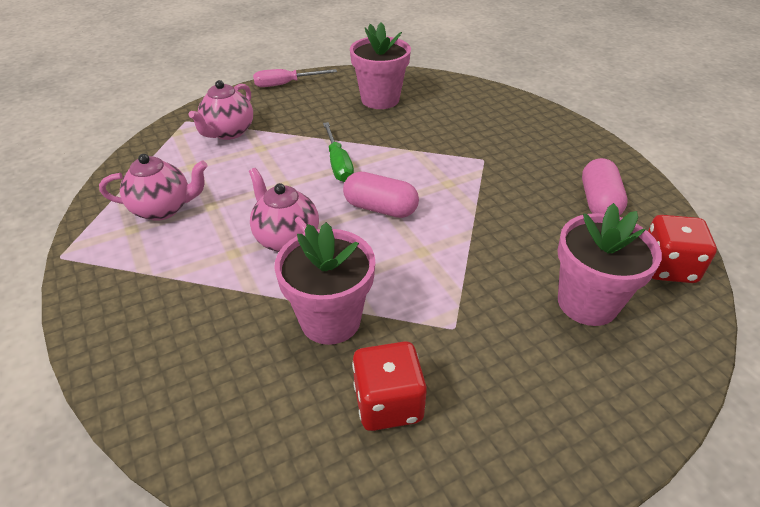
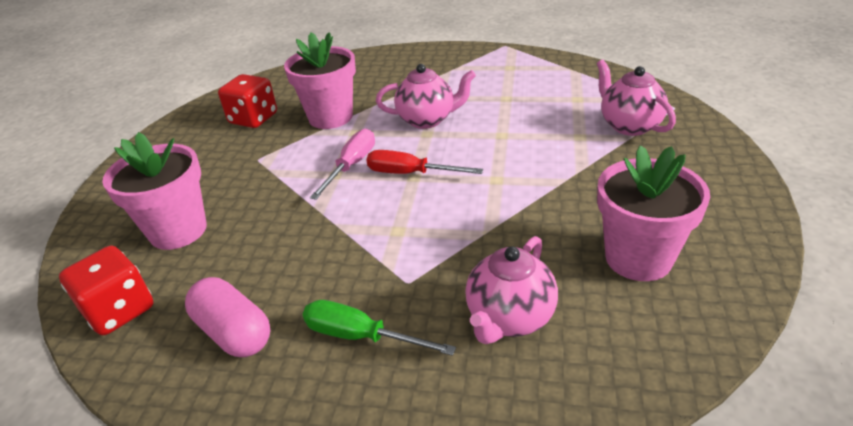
camera: 130 degrees right, 5 degrees down
(163, 209) = (522, 80): pink teapot -> pink teapot (509, 318)
(285, 84) = (741, 189): pink screwdriver -> pink screwdriver (351, 166)
(338, 164) = (505, 173): green screwdriver -> green screwdriver (360, 336)
(380, 208) = (410, 173): pink capsule -> red screwdriver

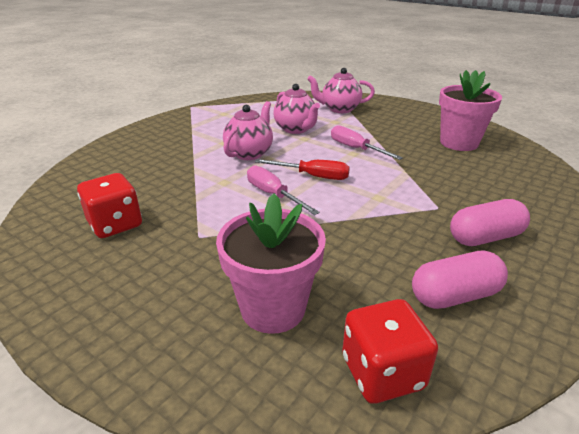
camera: 65 degrees left, 5 degrees down
(330, 117) = (182, 186): pink flower pot -> none
(360, 336) = (485, 237): green screwdriver -> pink capsule
(410, 173) = (313, 176): red screwdriver -> red screwdriver turned 120 degrees counterclockwise
(509, 318) = (490, 186): pink teapot -> pink teapot (296, 129)
(512, 177) = (356, 149): none -> pink screwdriver

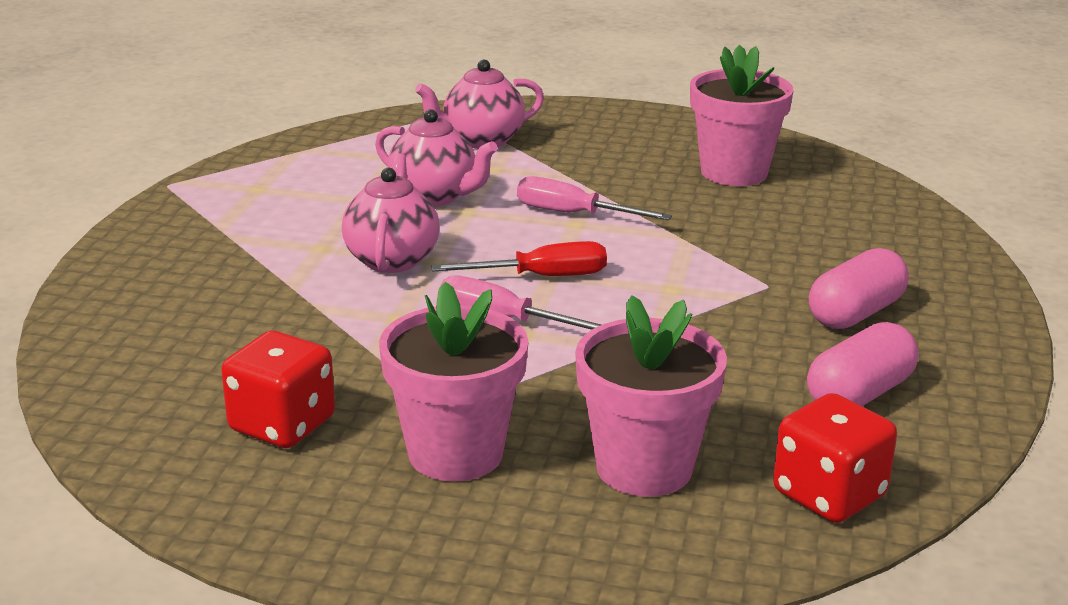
camera: 25 degrees left, 5 degrees down
(178, 265) = (455, 453): none -> pink flower pot

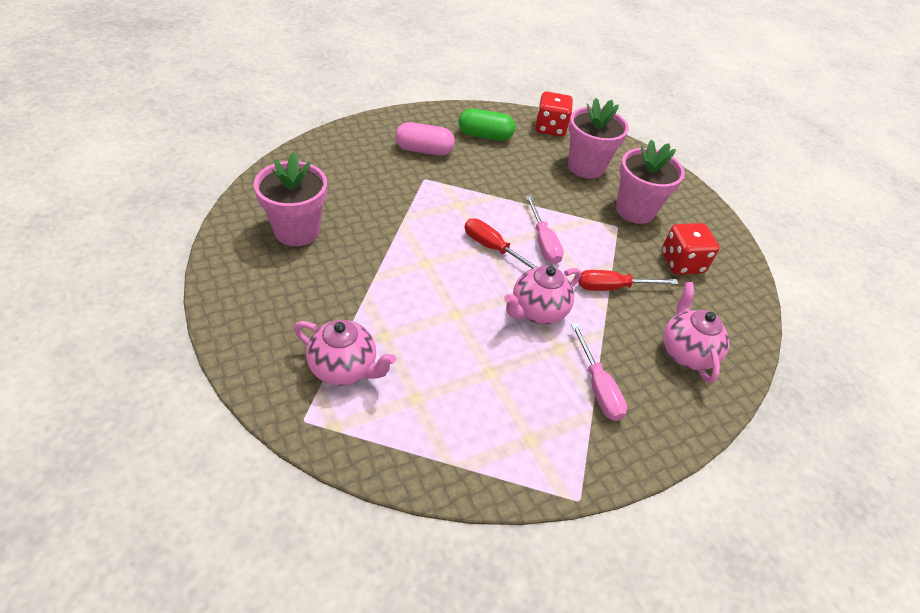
camera: 135 degrees left, 20 degrees up
(340, 332) = (613, 287): none -> red screwdriver
(435, 196) = (451, 339): pink teapot -> pink teapot (686, 352)
(573, 214) = (415, 269): pink screwdriver -> pink screwdriver (598, 387)
(859, 394) = (485, 136): pink capsule -> green capsule

